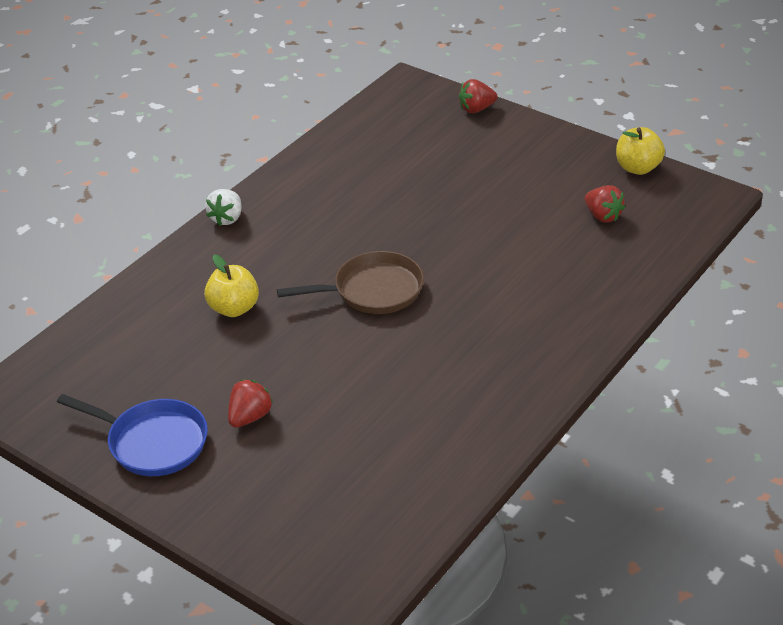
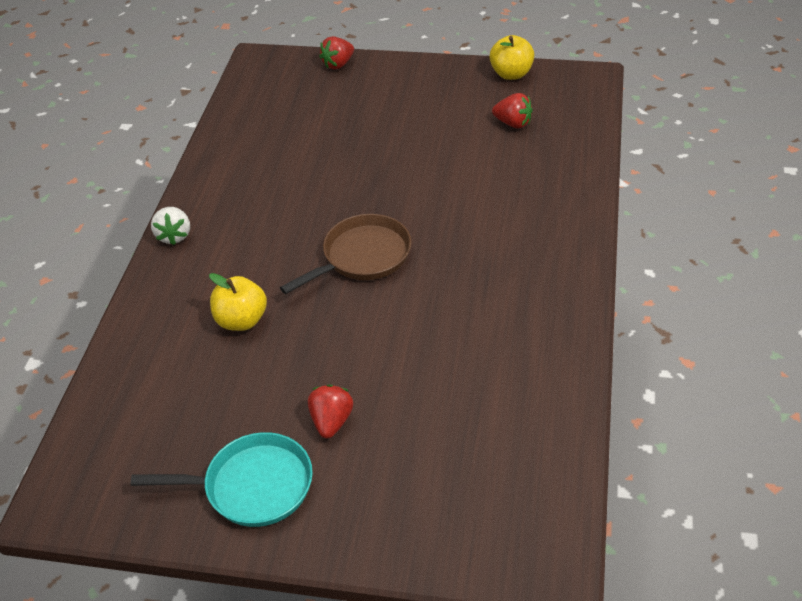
camera: 25 degrees left, 5 degrees up
(152, 442) = (251, 486): blue pan -> turquoise pan

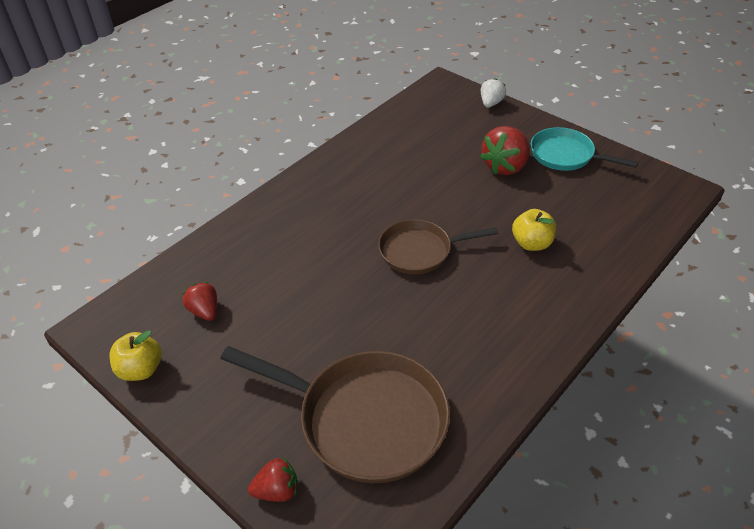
camera: 150 degrees left, 0 degrees up
(174, 236) = (558, 338): white strawberry -> white strawberry (491, 103)
(309, 117) = (364, 419): none -> brown pan
(331, 421) = (505, 166): red strawberry -> red strawberry, size x1.69

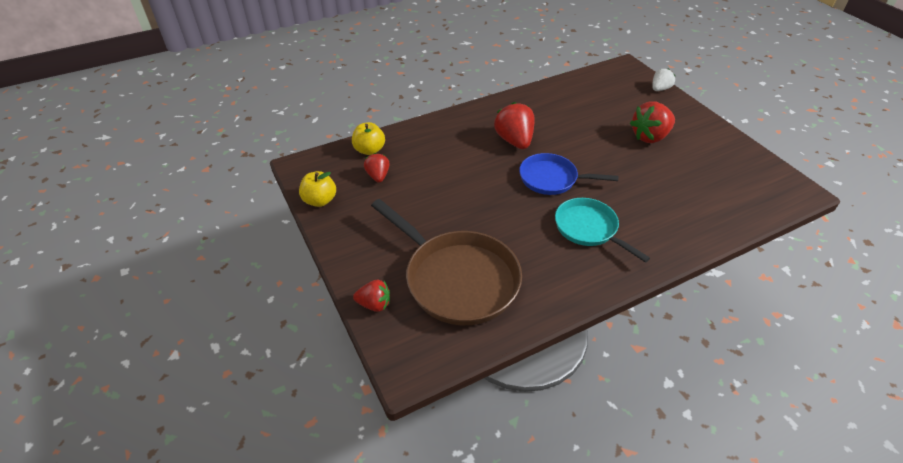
camera: 20 degrees right, 0 degrees up
(355, 214) = (514, 141): none -> red strawberry
(420, 251) = (552, 179): brown pan -> blue pan
(531, 243) = (645, 197): yellow apple -> yellow apple (369, 150)
(566, 155) = (706, 141): turquoise pan -> turquoise pan (589, 229)

